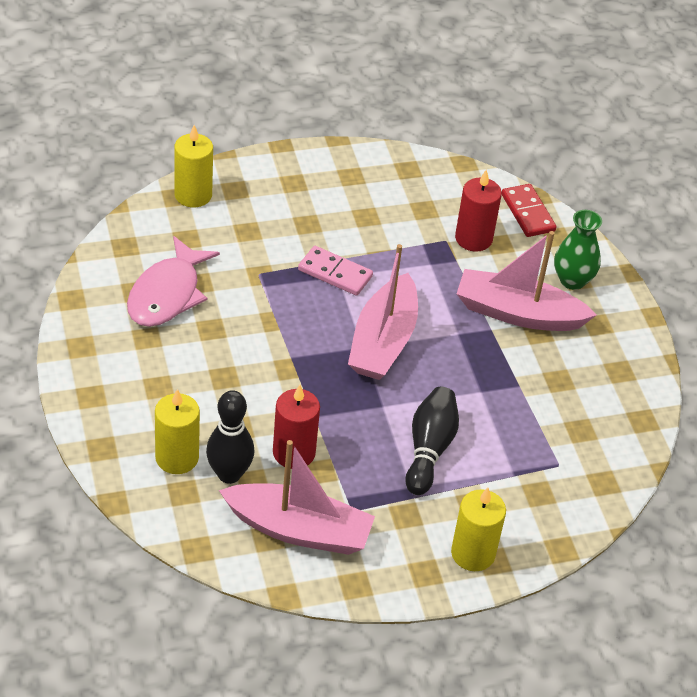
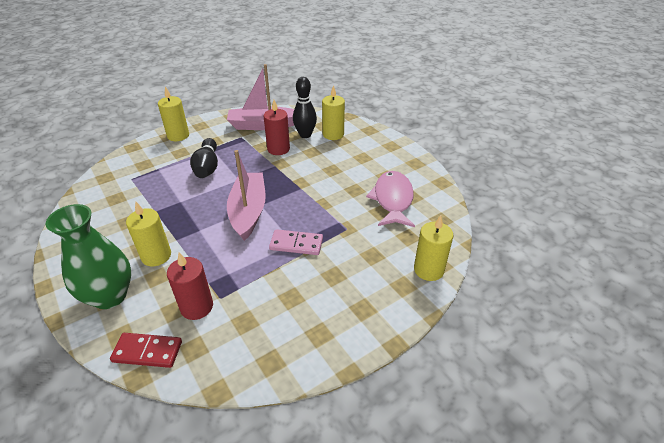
camera: 165 degrees right, 5 degrees down
(518, 313) = (156, 256): pink boat -> yellow candle
(527, 213) = (147, 351): red domino -> red domino turned 45 degrees counterclockwise
(572, 280) = (110, 296): green vase -> green vase, size x1.52

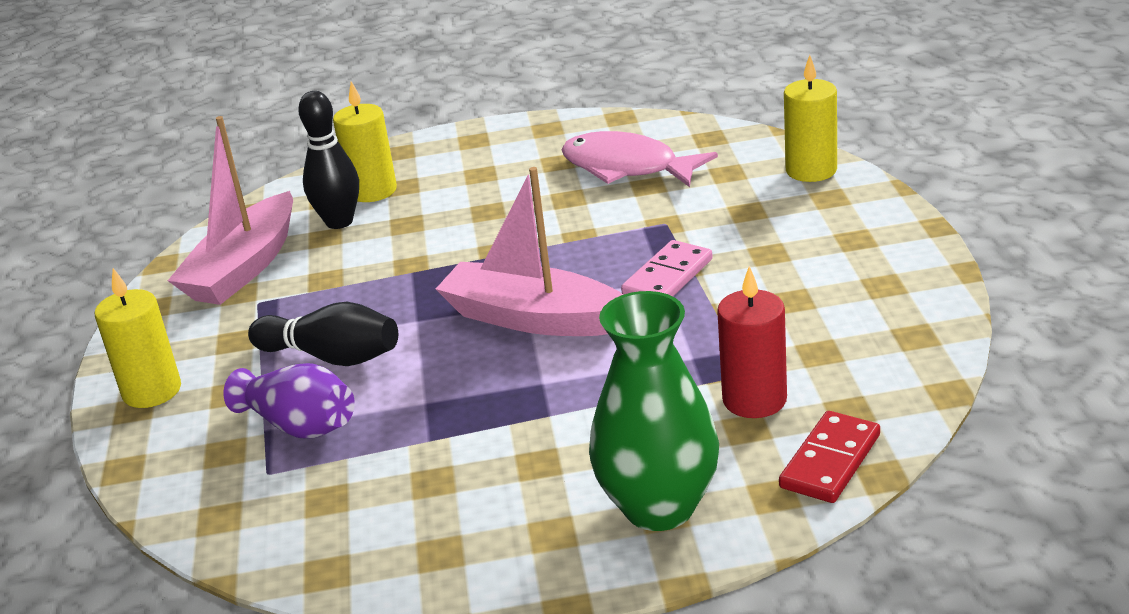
camera: 60 degrees left, 10 degrees down
(156, 256) = (581, 442): yellow candle -> none
(161, 175) = (300, 425): none -> purple vase
(278, 149) = (357, 260): red candle -> none

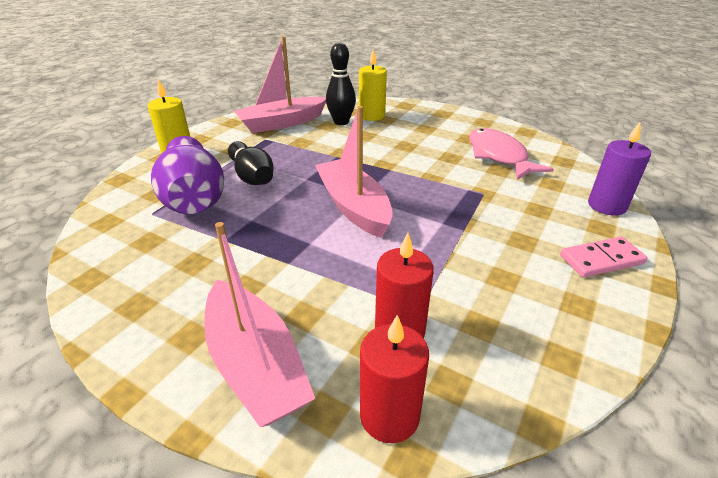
camera: 35 degrees right, 5 degrees up
(300, 425) = (194, 199): purple vase -> purple vase, size x1.52
(659, 507) = (255, 364): green vase -> pink boat
(667, 277) = (447, 223): pink domino -> pink domino (601, 259)
(811, 170) = (606, 206): yellow candle -> purple candle
(830, 461) = (389, 416): red domino -> red candle

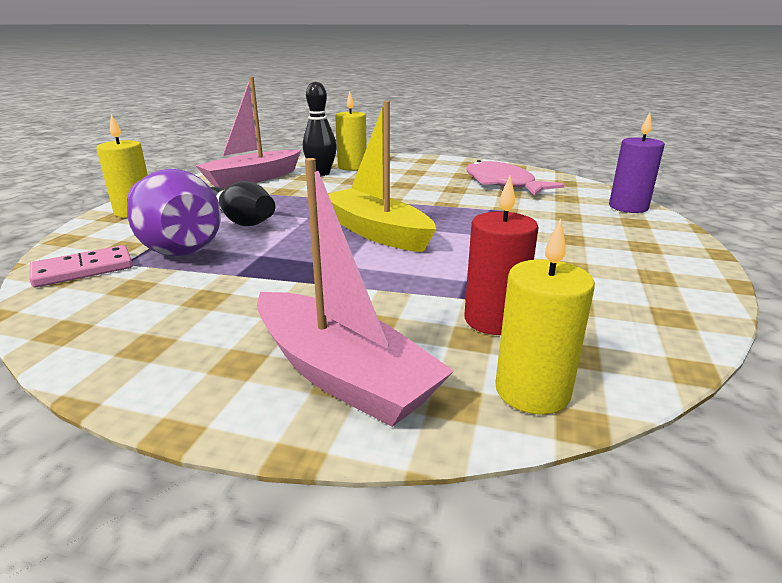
camera: 15 degrees left, 10 degrees down
(353, 206) = (376, 232): pink boat -> yellow boat
(389, 416) = (532, 391): red candle -> yellow candle
(601, 259) = (652, 243): pink domino -> pink domino (83, 270)

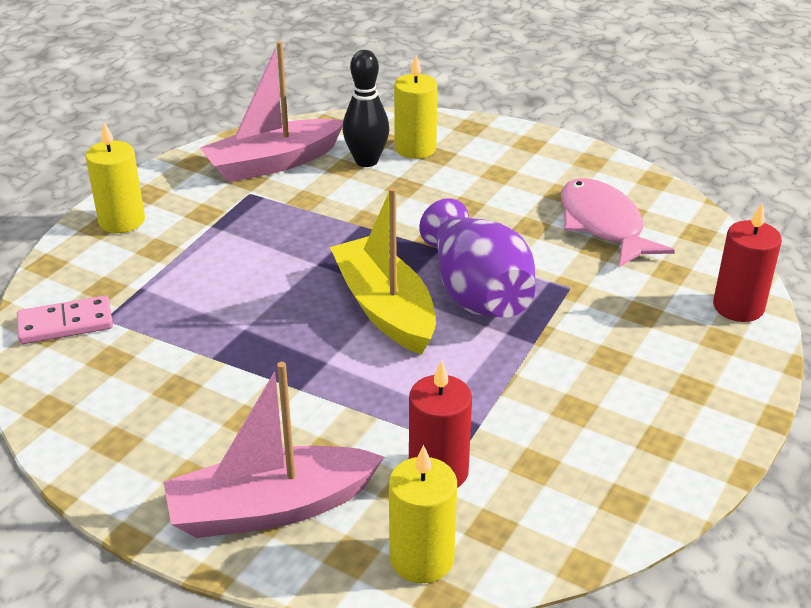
camera: 15 degrees right, 10 degrees up
(177, 245) = (161, 297): purple vase -> purple vase (476, 292)
(241, 221) = (237, 259): black bowling pin -> none
(342, 374) = (271, 508): pink boat -> pink boat turned 105 degrees clockwise
(628, 207) = (738, 307): purple candle -> red candle

